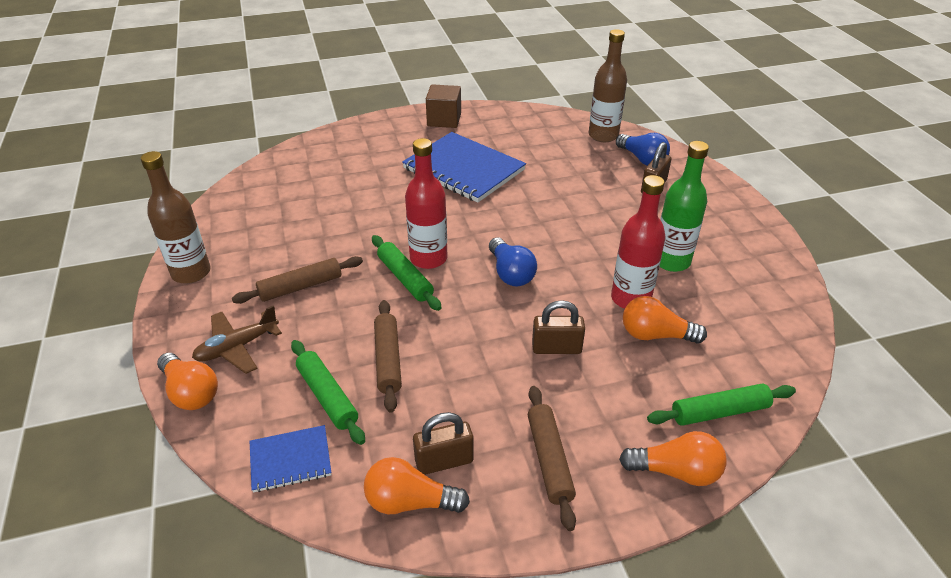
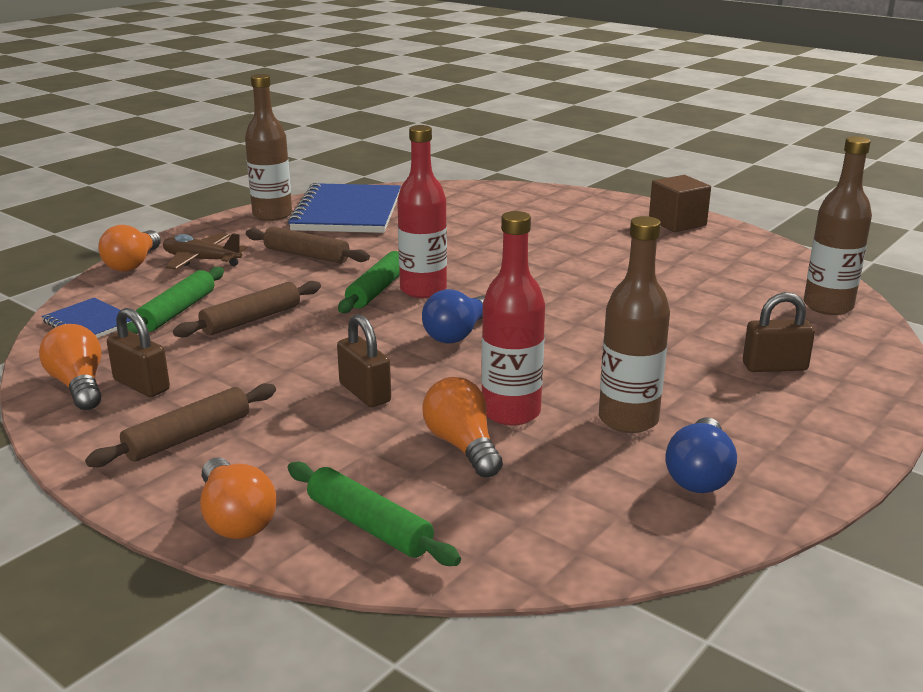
camera: 55 degrees right, 15 degrees down
(464, 169) = (603, 258): blue notebook -> blue notebook (347, 212)
(642, 159) = (825, 343): blue light bulb -> blue light bulb (699, 475)
(671, 261) = (628, 419): green bottle -> brown bottle

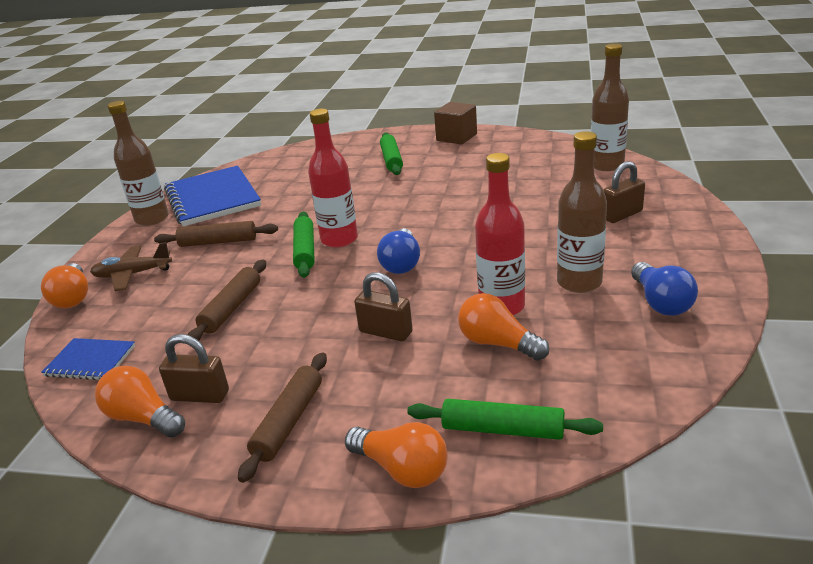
camera: 25 degrees left, 5 degrees up
(177, 311) = (160, 323): green rolling pin -> green rolling pin (391, 160)

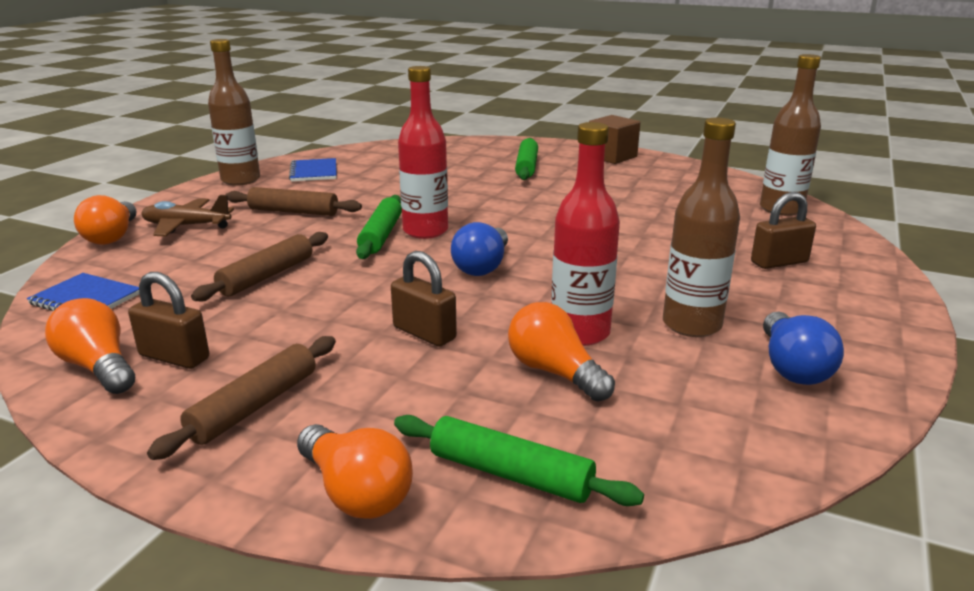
camera: 10 degrees right, 5 degrees down
(212, 198) = (314, 172): blue notebook -> blue notebook, size x0.50

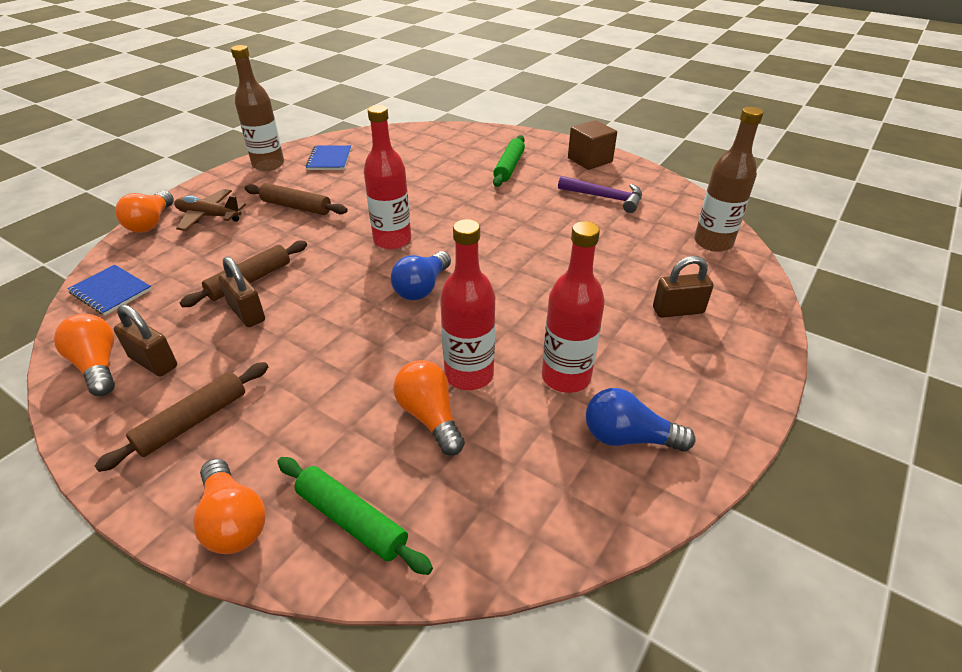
camera: 10 degrees right, 15 degrees up
(381, 235) = (355, 242): green rolling pin -> none
(424, 333) = (346, 359): brown padlock -> brown padlock (247, 313)
(646, 183) = (605, 198): none -> purple hammer
(691, 325) = (566, 377): brown bottle -> red bottle
(792, 367) = (628, 438): blue light bulb -> blue light bulb turned 90 degrees clockwise

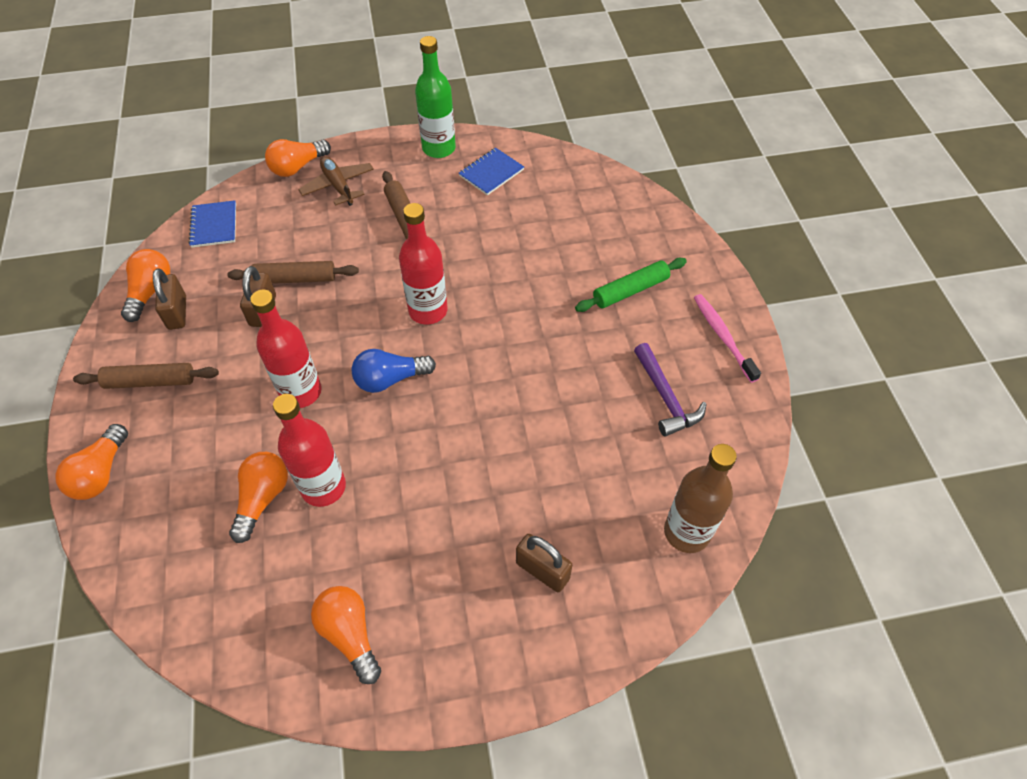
camera: 45 degrees right, 15 degrees up
(268, 165) = (439, 148): brown bottle -> green bottle
(351, 520) = (146, 530): green rolling pin -> none
(566, 377) = (378, 549): red bottle -> red bottle (301, 392)
(590, 160) = (723, 336): brown cube -> pink toothbrush
(628, 438) = (350, 634): blue light bulb -> orange light bulb

